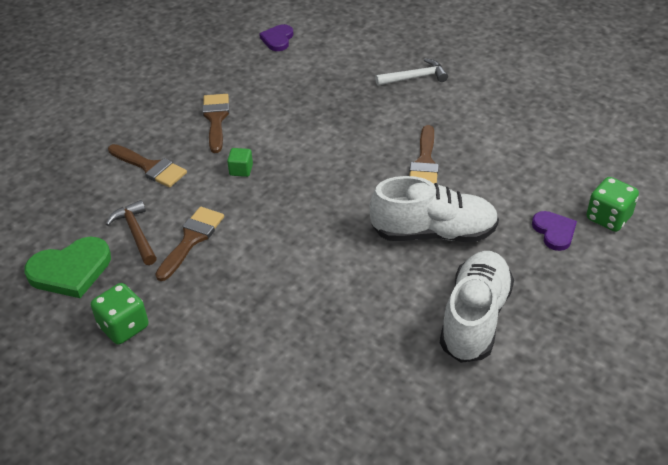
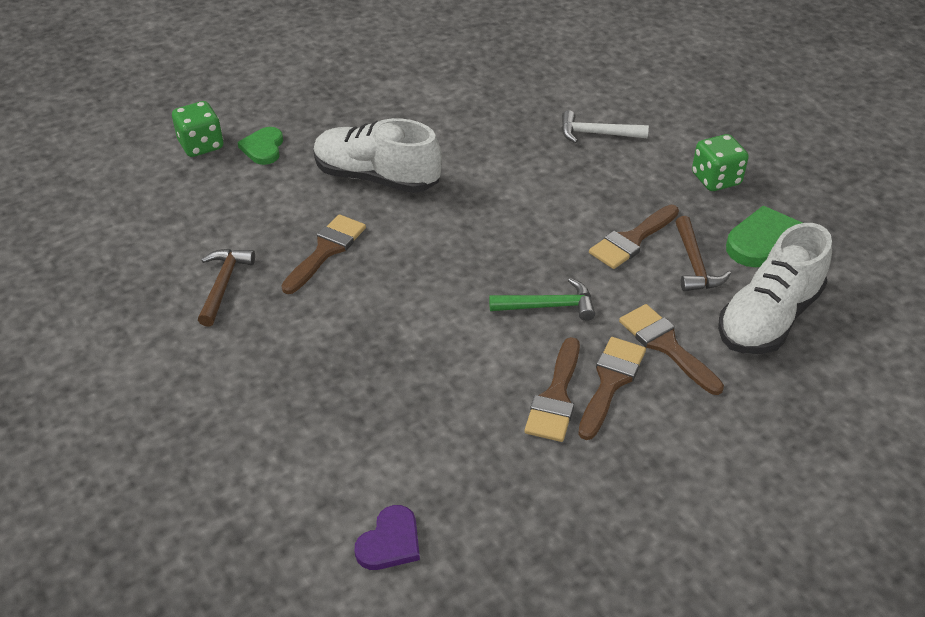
camera: 160 degrees left, 0 degrees up
(183, 136) = (610, 382): none -> brown brush
(241, 170) = (548, 306): green cube -> green hammer
(415, 77) = (235, 378): white hammer -> white hammer (597, 134)
(473, 121) = (223, 285): none -> brown hammer
(475, 318) = (396, 107): white shoe -> white shoe (768, 318)
(554, 232) = (263, 148): purple heart -> green heart

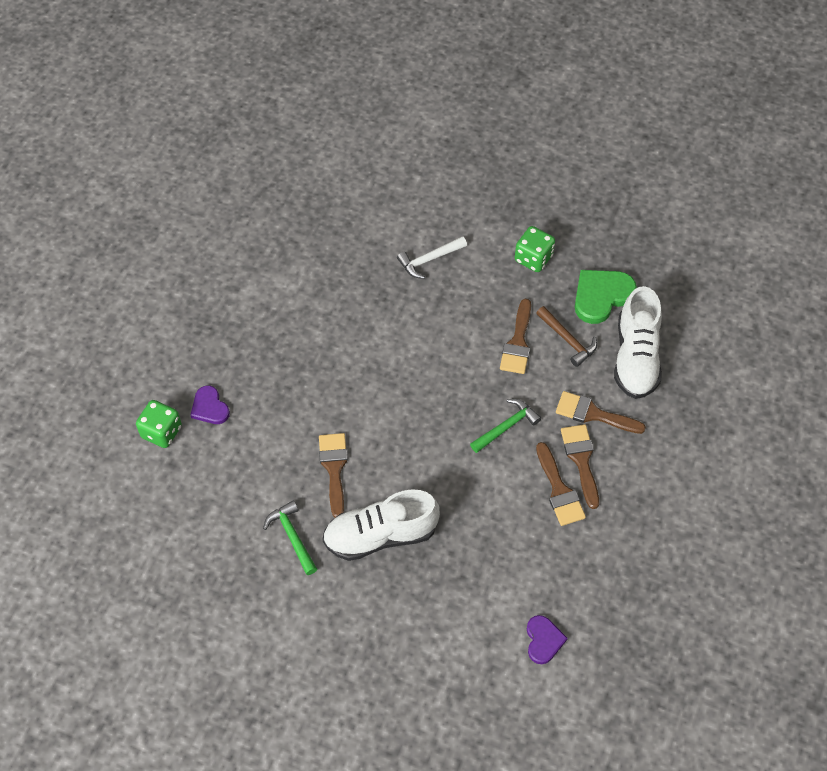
camera: 35 degrees left, 15 degrees up
(223, 285) = (292, 537): brown hammer -> green hammer
(263, 148) = (209, 407): green heart -> purple heart
(376, 178) = (313, 387): white shoe -> white shoe (380, 535)

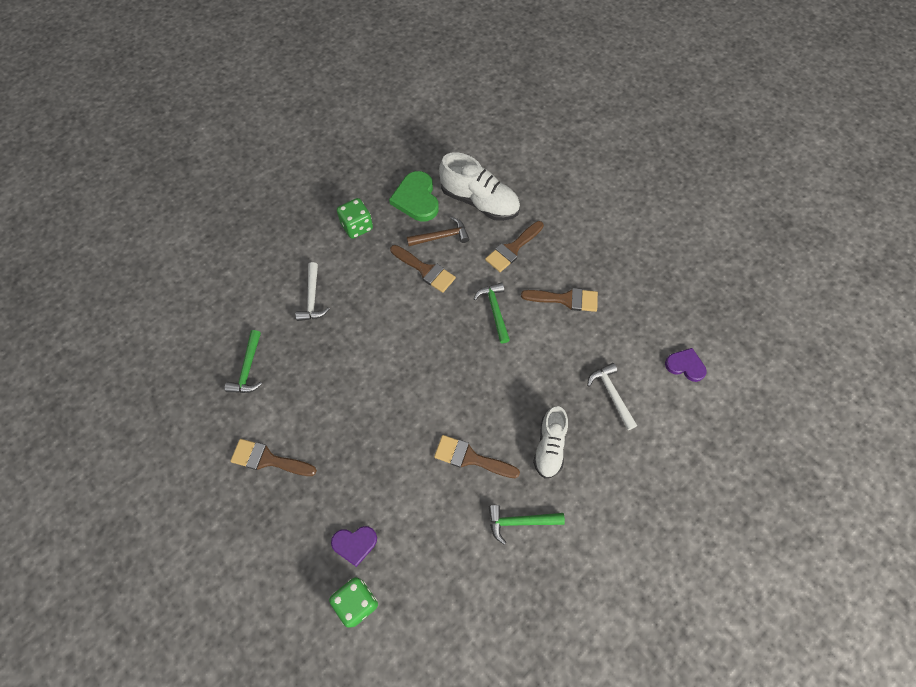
camera: 65 degrees left, 5 degrees up
(329, 245) = (248, 368): none -> green hammer
(380, 535) = (549, 446): white shoe -> white shoe, size x0.65
(468, 575) = (611, 394): none -> white hammer
(581, 460) = (547, 274): brown brush -> brown brush (268, 459)

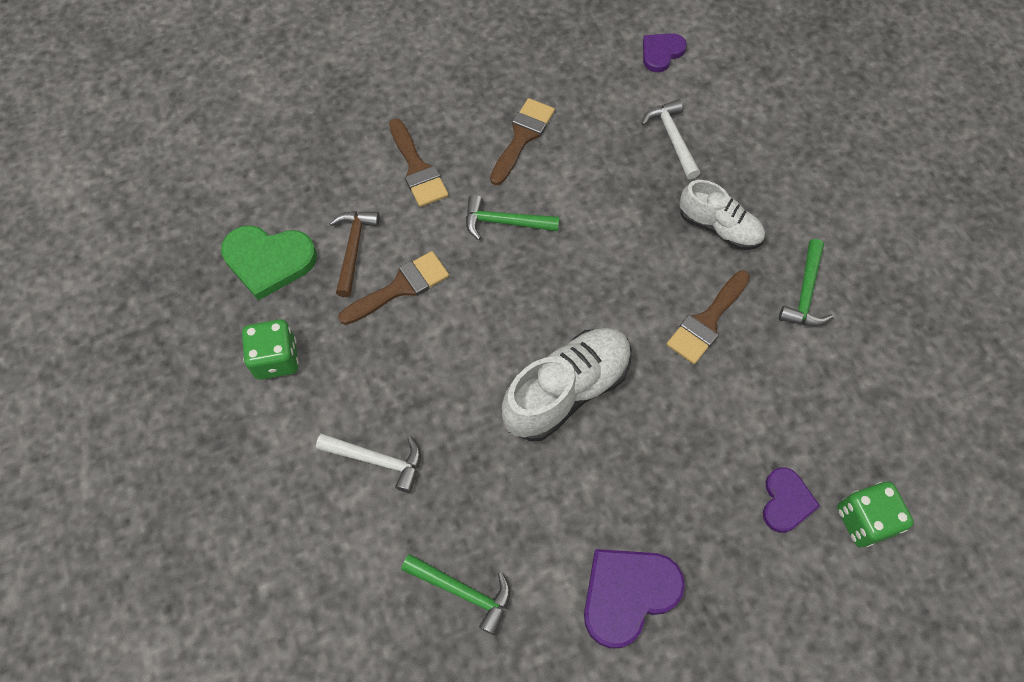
camera: 70 degrees left, 0 degrees up
(268, 459) = (628, 594): brown brush -> purple heart
(479, 201) = (318, 182): white shoe -> white shoe (567, 391)
(611, 394) = (672, 138): white hammer -> white hammer turned 75 degrees clockwise

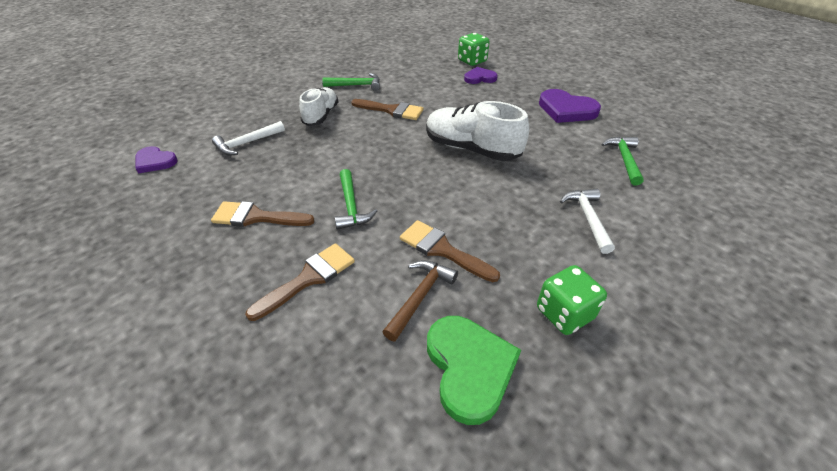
camera: 110 degrees left, 20 degrees down
(353, 249) = (420, 297): brown hammer -> brown hammer turned 135 degrees clockwise

